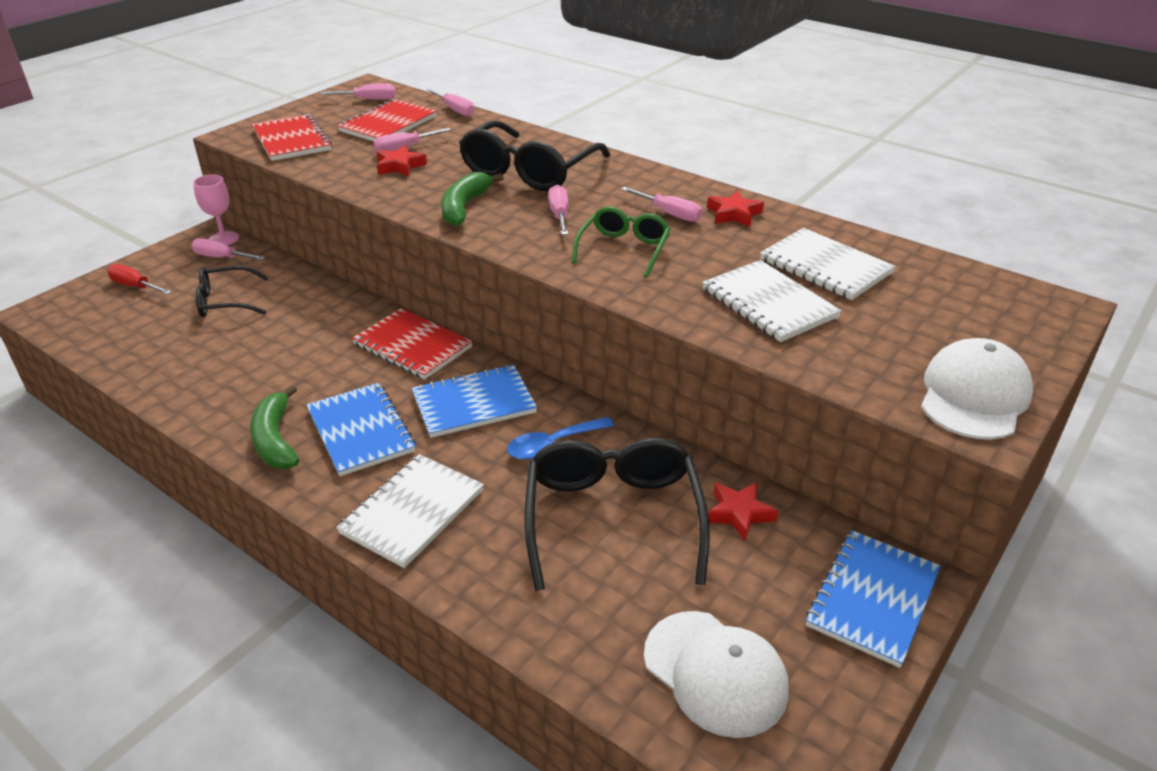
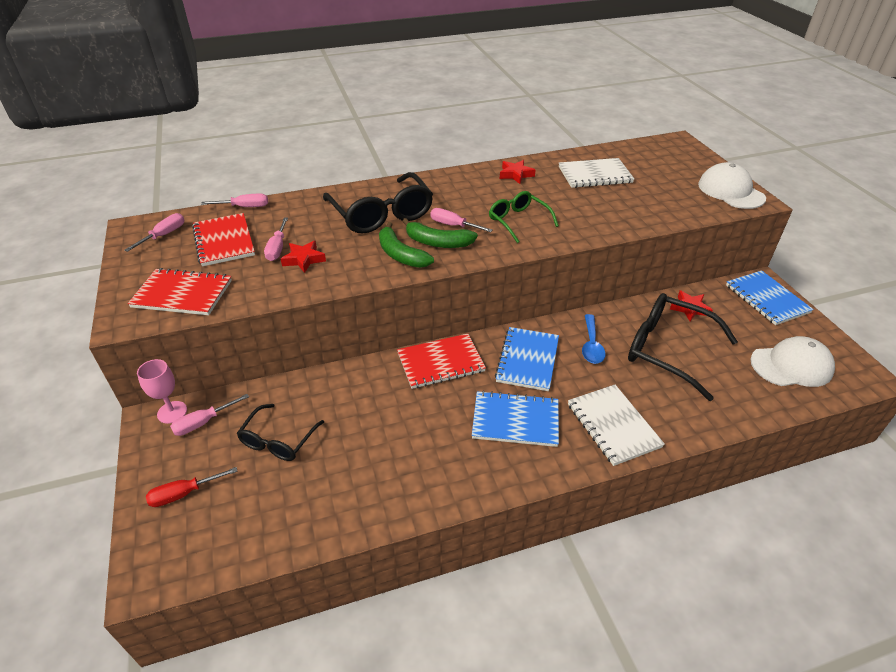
camera: 55 degrees left, 5 degrees up
(276, 439) = (491, 466): green banana -> green banana (437, 242)
(669, 213) = (493, 192): pink screwdriver -> none
(769, 303) = (615, 204): white notebook -> none

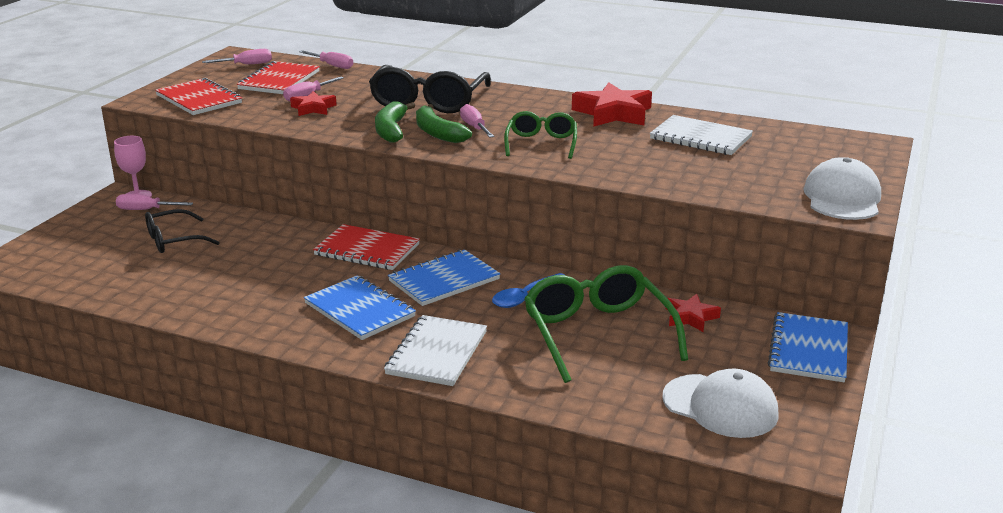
camera: 40 degrees right, 15 degrees down
(184, 493) = (77, 240): red screwdriver -> none
(516, 174) = (613, 113): red star -> red star, size x1.76
(667, 350) = (597, 333): black glasses -> green glasses

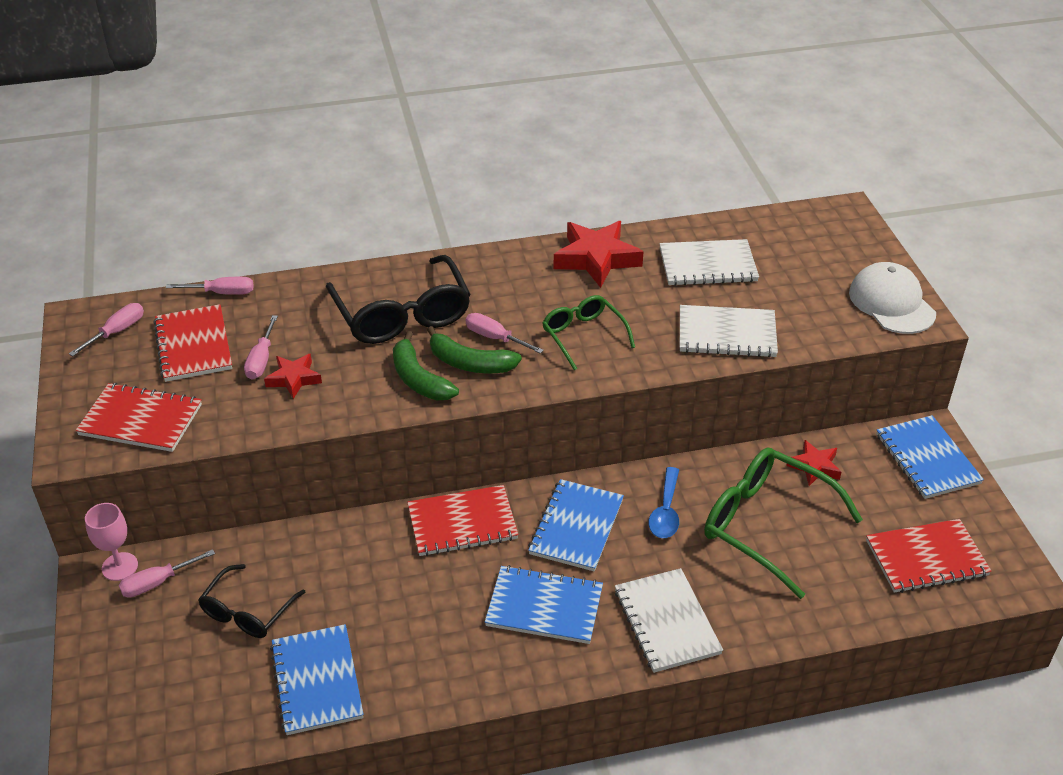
camera: 35 degrees left, 15 degrees up
(163, 286) = (317, 681): none -> blue notebook
(660, 173) = (727, 334): none -> white notebook
(720, 406) = (926, 558): white cap -> red notebook

